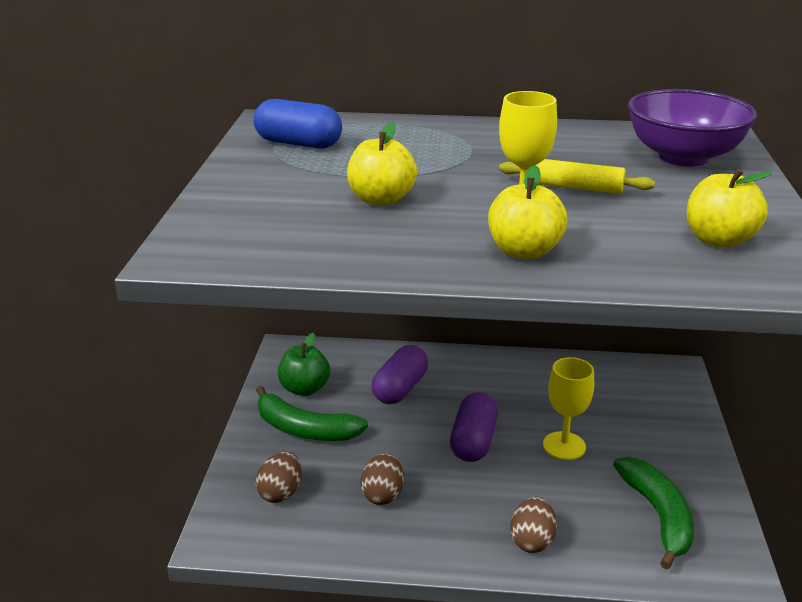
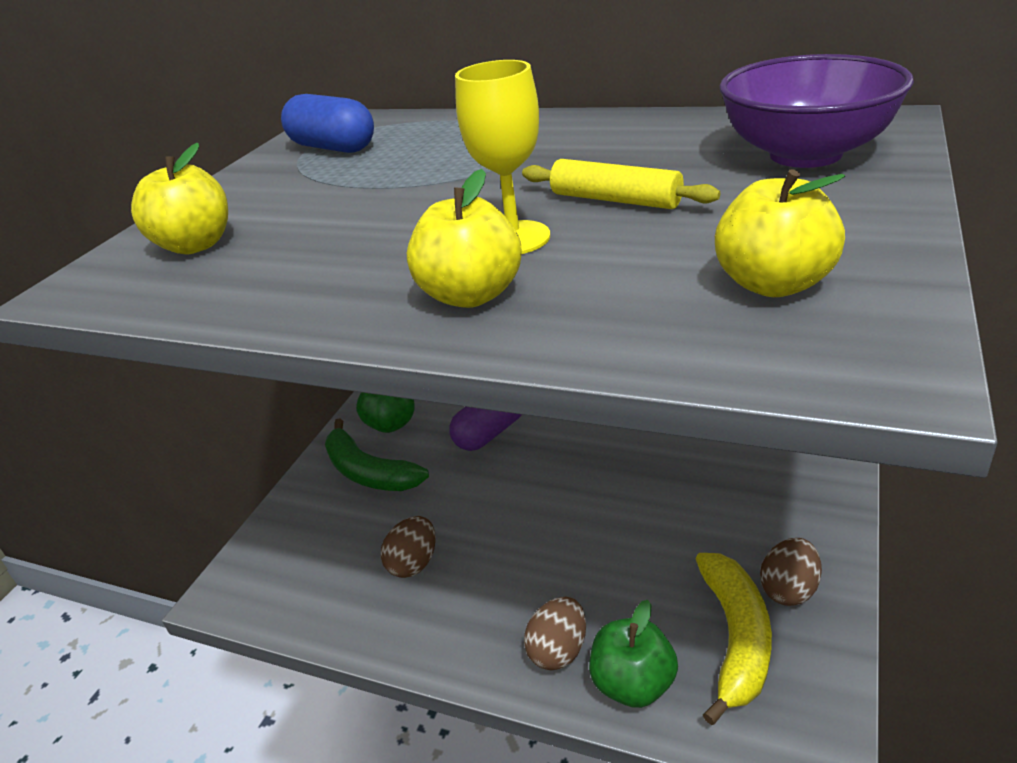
camera: 20 degrees right, 5 degrees up
(281, 493) = (310, 547): brown egg -> brown egg (789, 589)
(381, 199) = (358, 217): yellow apple -> yellow apple (196, 245)
(473, 442) = (544, 507): purple capsule -> none
(564, 446) = (650, 524): yellow goblet -> none
(597, 555) = (633, 683): none -> green apple
(658, 516) = (735, 639): green banana -> yellow banana

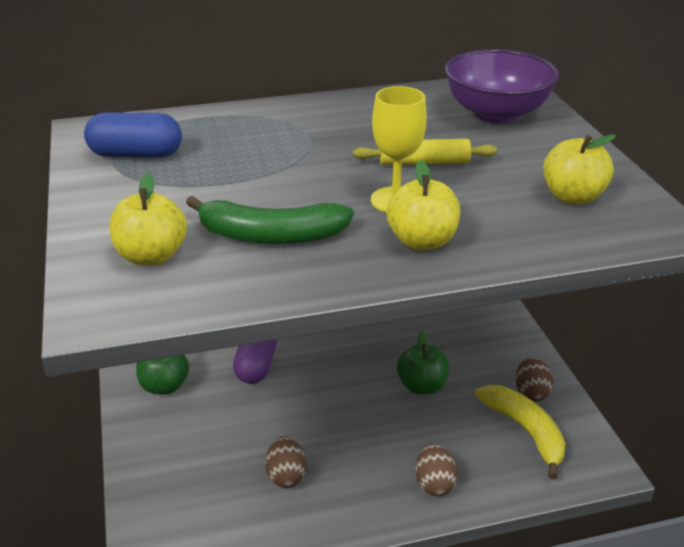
camera: 40 degrees left, 0 degrees up
(369, 472) = (183, 428): green banana -> green banana (270, 235)
(633, 683) = (492, 481): green apple -> green apple (421, 386)

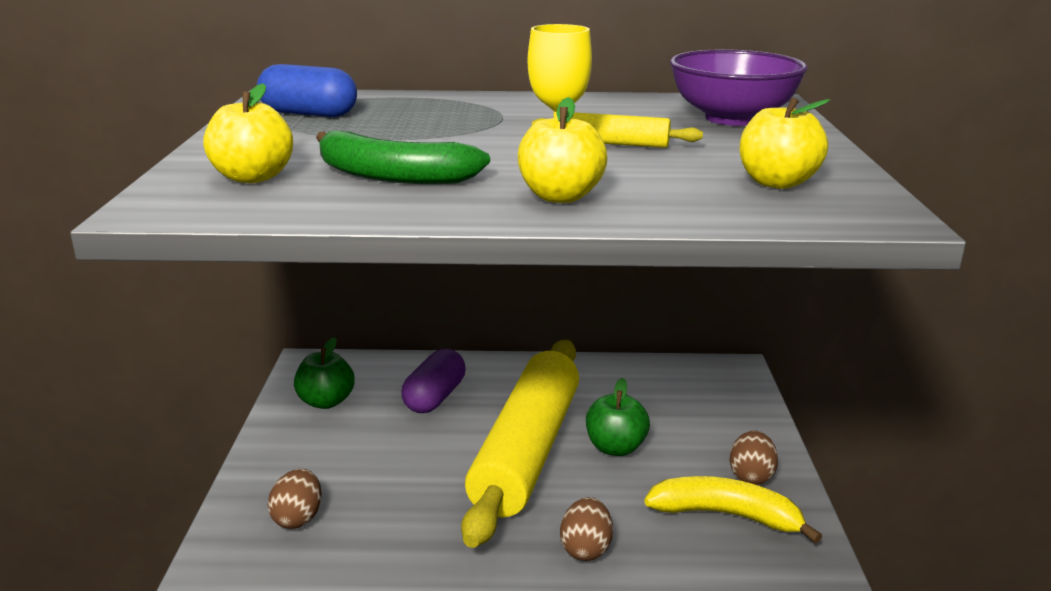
camera: 15 degrees right, 10 degrees down
(286, 476) = (413, 508): brown egg -> brown egg (298, 518)
(354, 403) = (526, 451): none -> yellow rolling pin
(525, 431) = (726, 515): yellow banana -> yellow banana turned 60 degrees counterclockwise

